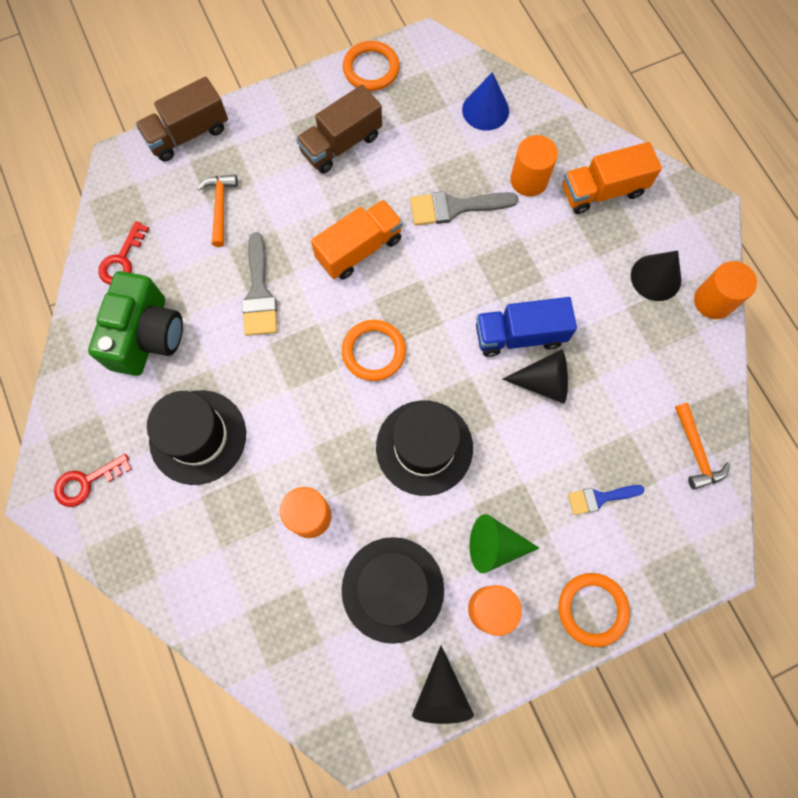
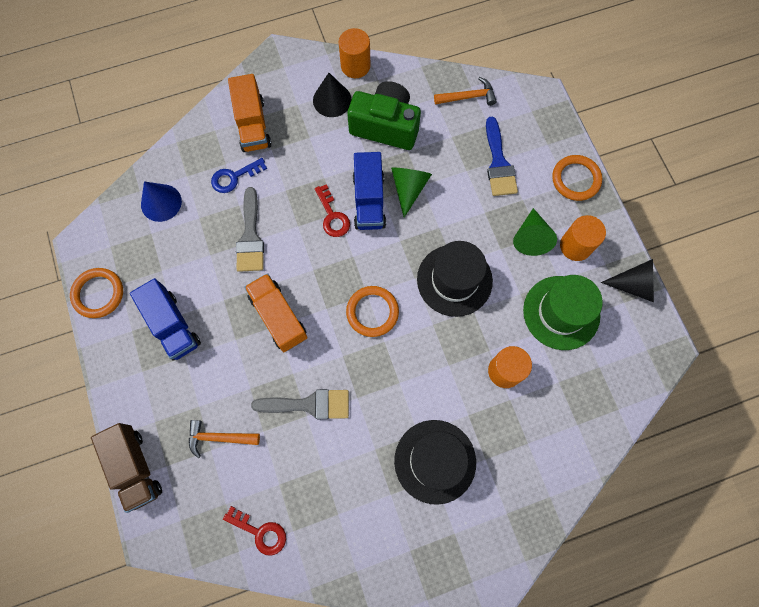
camera: 85 degrees left, 0 degrees up
(87, 482) = (469, 561): red key -> red key (332, 216)
(147, 335) = (339, 507): green camera -> green camera (385, 126)
(341, 144) = (172, 325): brown truck -> blue truck
(392, 589) = (561, 312): black hat -> green hat
(529, 180) = (234, 177): orange cylinder -> blue key
(543, 382) = (408, 189): black cone -> green cone
(600, 498) = (498, 163): blue brush -> blue brush, size x1.58

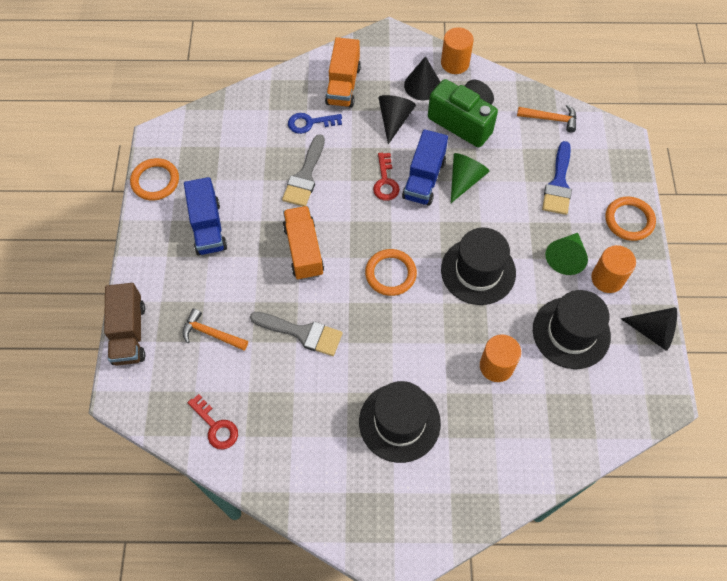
camera: 20 degrees right, 10 degrees down
(161, 202) = (238, 124): blue cone -> none
(317, 147) = (394, 120): none -> black cone
(561, 312) = (571, 333): green hat -> black hat

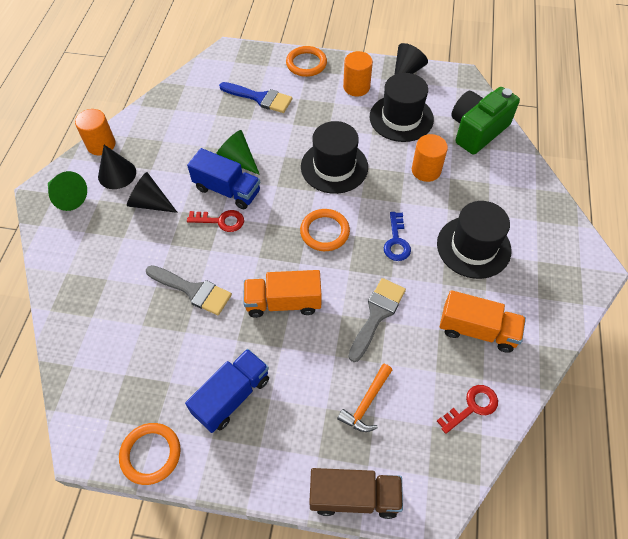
camera: 80 degrees left, 5 degrees down
(208, 227) = (232, 396): blue truck -> blue truck turned 45 degrees counterclockwise
(310, 123) = (126, 278): blue key -> blue key (396, 241)
(343, 85) = (88, 241): orange truck -> orange truck (477, 330)
(463, 121) = (172, 150): green camera -> green camera (477, 130)
(551, 119) = (192, 90): orange hammer -> none
(566, 257) = (332, 107): green cone -> green cone (68, 197)

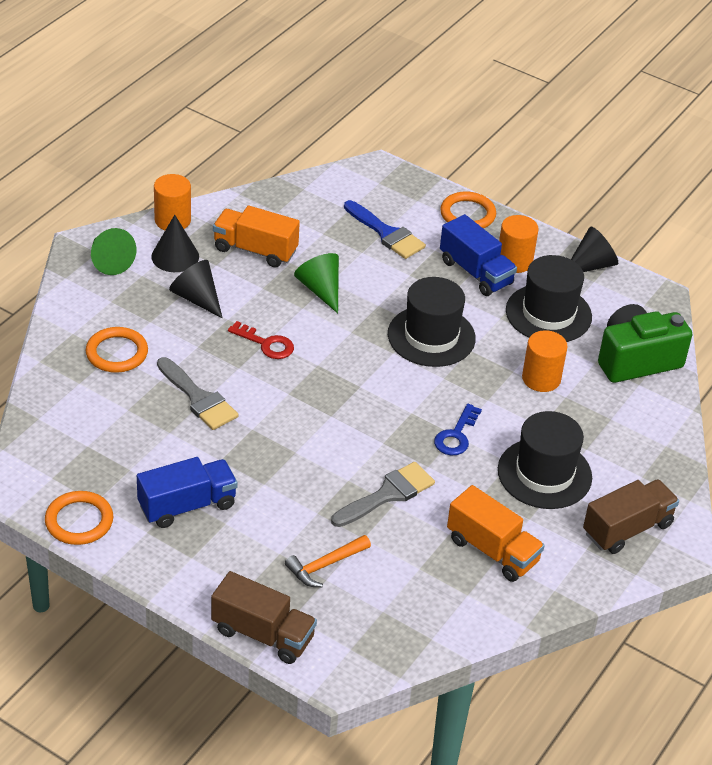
camera: 20 degrees right, 15 degrees down
(227, 190) = (291, 316): blue truck -> blue truck (475, 272)
(283, 302) = (290, 445): orange truck -> orange truck (255, 250)
(324, 232) = (378, 396): orange ring -> orange ring (117, 353)
(472, 407) = (438, 612): red key -> none
(554, 268) = (627, 529): none -> brown truck

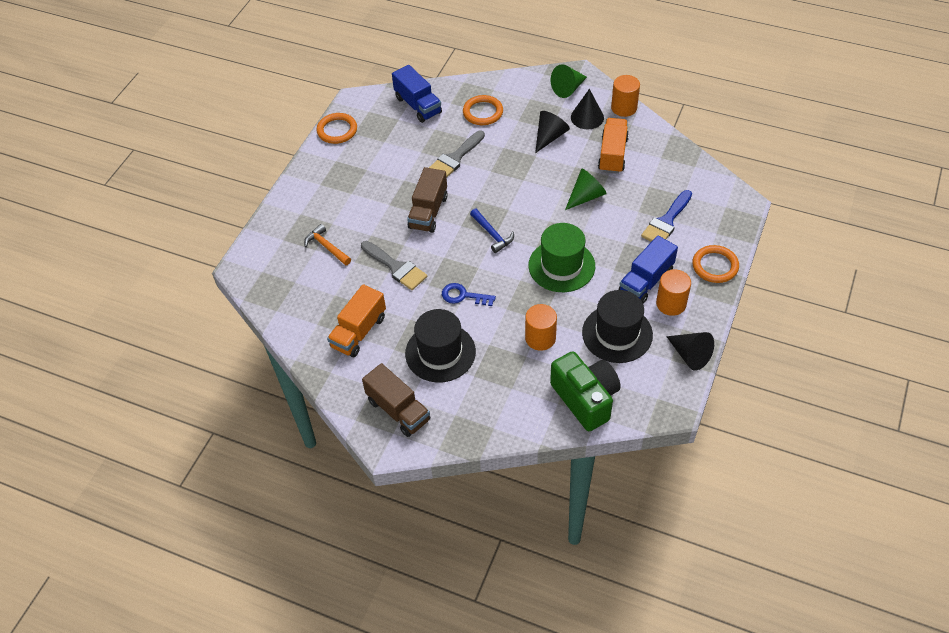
camera: 85 degrees right, 10 degrees up
(187, 505) = (361, 173): blue truck -> blue truck (418, 105)
(263, 634) = (266, 228): brown truck -> brown truck (428, 212)
(266, 344) = (518, 179): red key -> none
(357, 388) = (492, 234): none -> blue hammer
(431, 336) = (561, 266): black hat -> green hat

